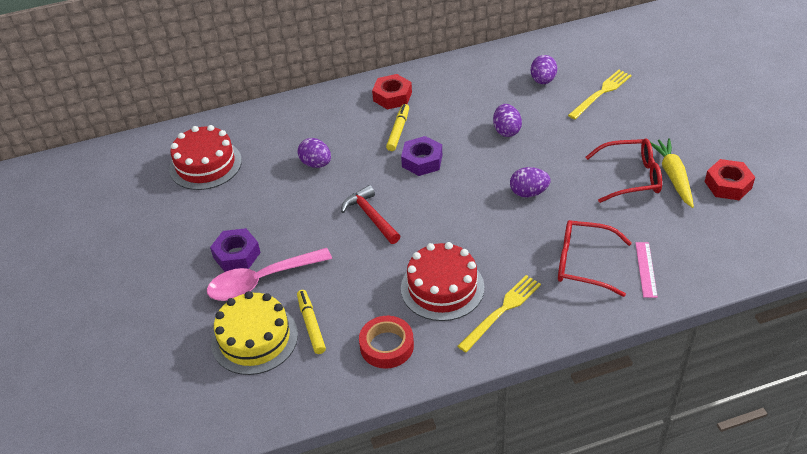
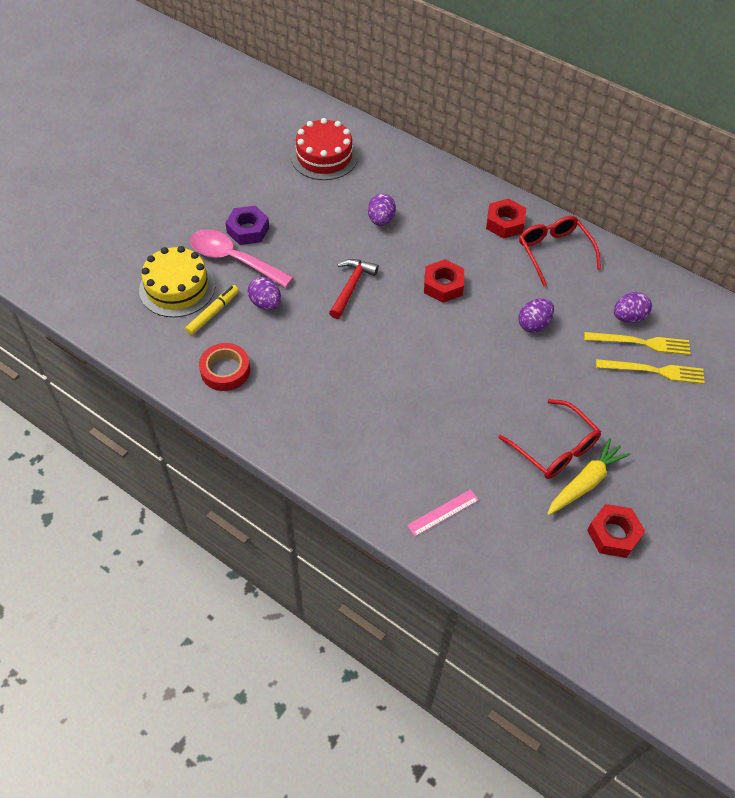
camera: 50 degrees right, 10 degrees up
(398, 131) = (466, 250): yellow marker -> none
(422, 161) = (443, 285): purple nut -> red nut
(442, 287) = (310, 374): red cake -> none
(501, 311) = (315, 428): yellow fork -> yellow fork (641, 343)
(528, 193) = (467, 379): purple egg -> purple egg (266, 303)
(583, 263) = (413, 461): red glasses -> red glasses (554, 252)

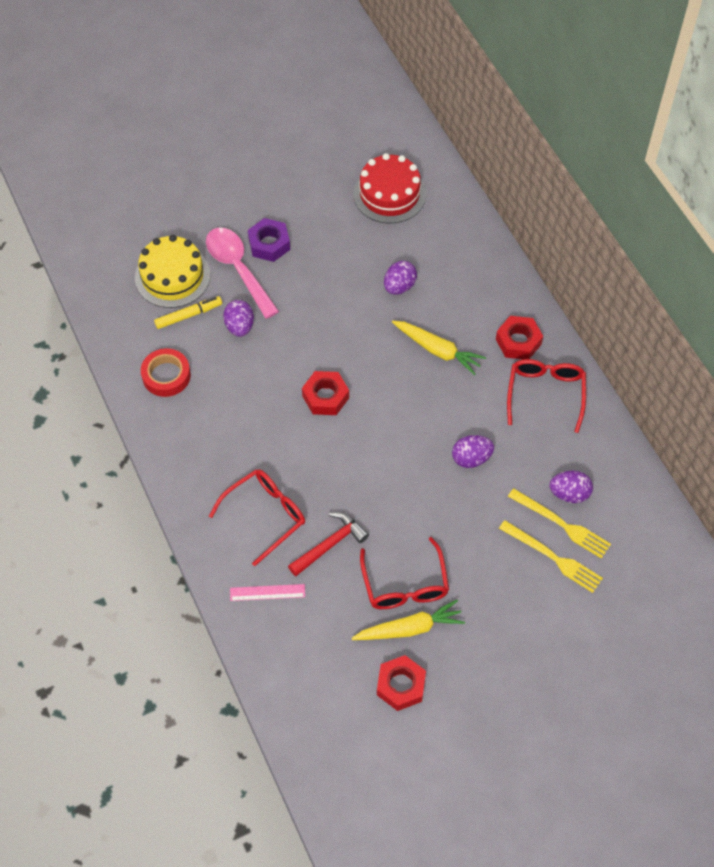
camera: 30 degrees right, 5 degrees up
(351, 287) = (326, 344): red hammer -> red hammer (330, 545)
(395, 447) = (265, 515): none -> red glasses
(443, 285) = (412, 380): red nut -> red nut (325, 397)
(446, 255) = (437, 350): none -> yellow carrot

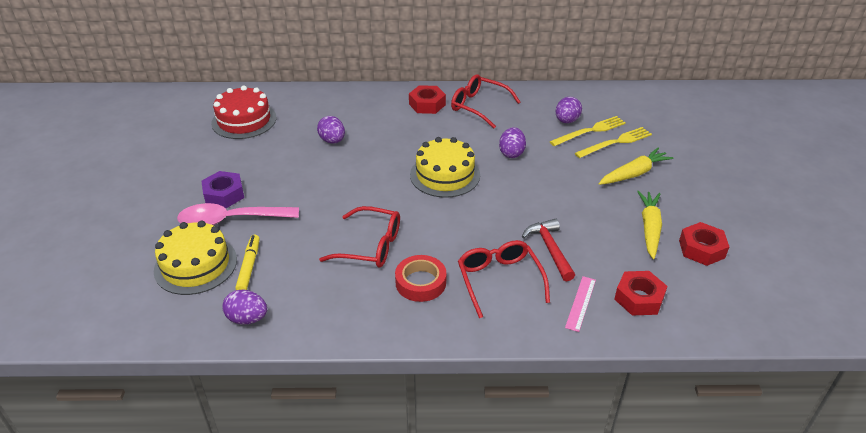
camera: 65 degrees left, 20 degrees down
(166, 376) = (302, 303): red tape -> red tape (420, 282)
(239, 326) = (291, 237): purple egg -> purple egg (247, 318)
(325, 397) = (403, 208): red nut -> red nut (639, 298)
(398, 410) = (445, 175): none -> yellow cake
(405, 584) = (607, 219): red glasses -> red glasses (370, 246)
(437, 350) = (405, 140): yellow carrot -> yellow carrot (634, 174)

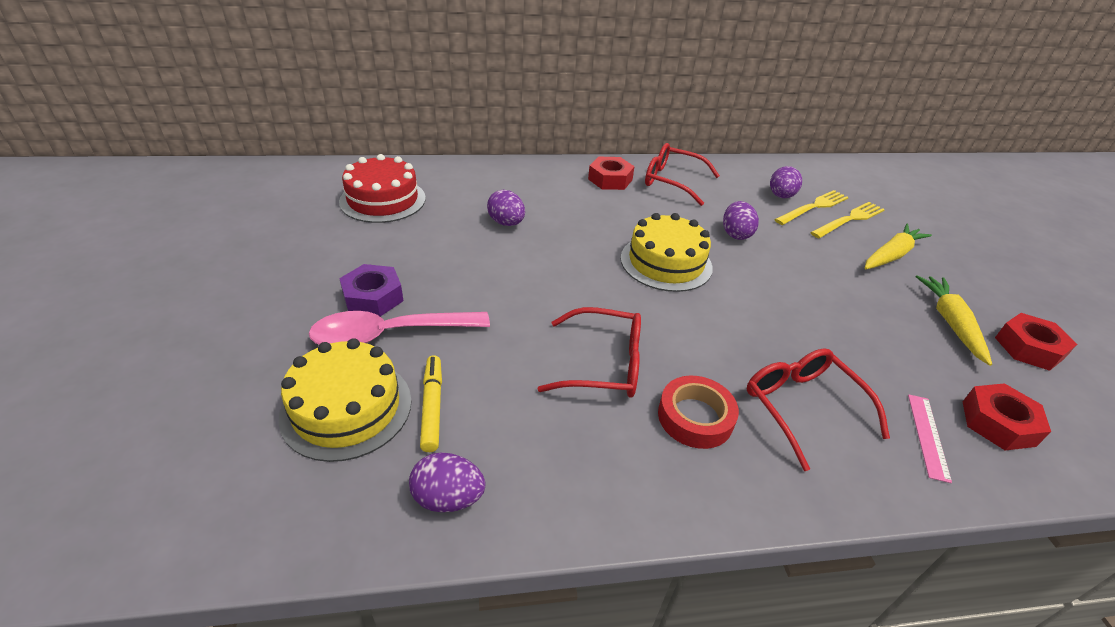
camera: 10 degrees left, 0 degrees up
(550, 249) = (845, 357): red hammer -> none

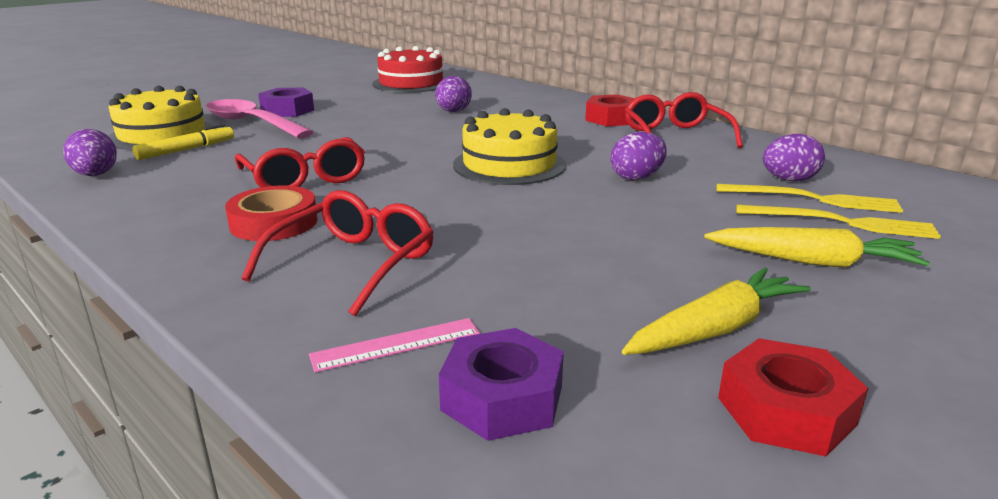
camera: 55 degrees right, 15 degrees down
(998, 423) = (502, 398): red nut -> purple nut

